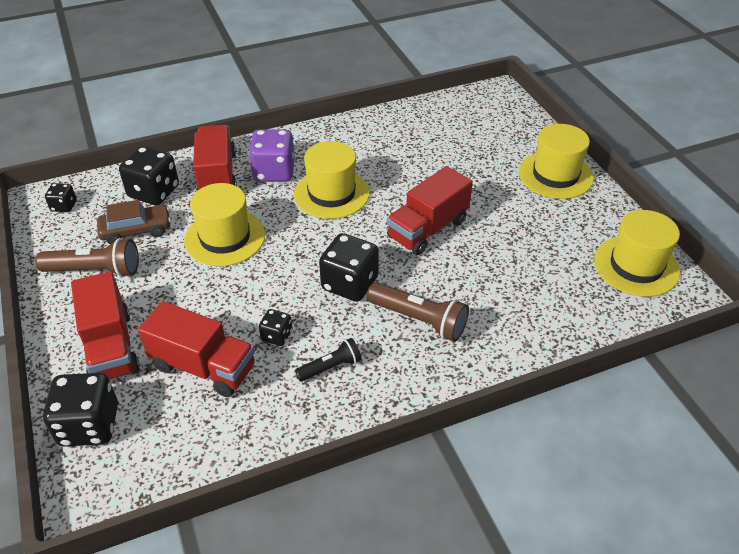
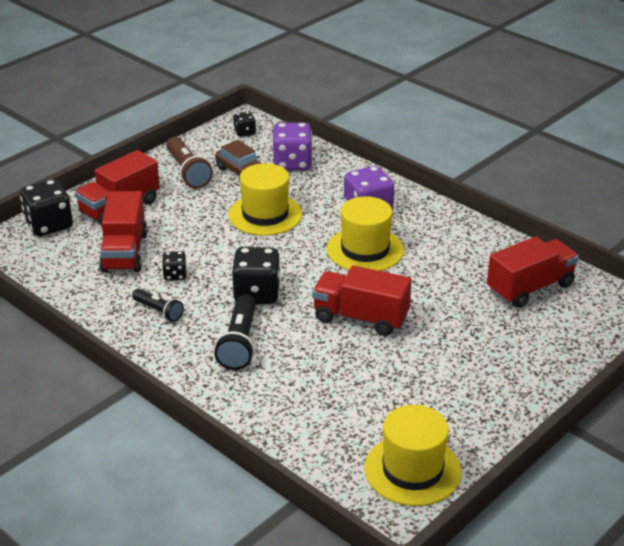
camera: 65 degrees right, 10 degrees down
(154, 192) = (292, 163): black dice -> purple dice
(217, 175) = (339, 184): red truck -> red truck (530, 288)
(419, 320) = (239, 343): brown flashlight -> black flashlight
(555, 175) = (518, 383): yellow hat -> none

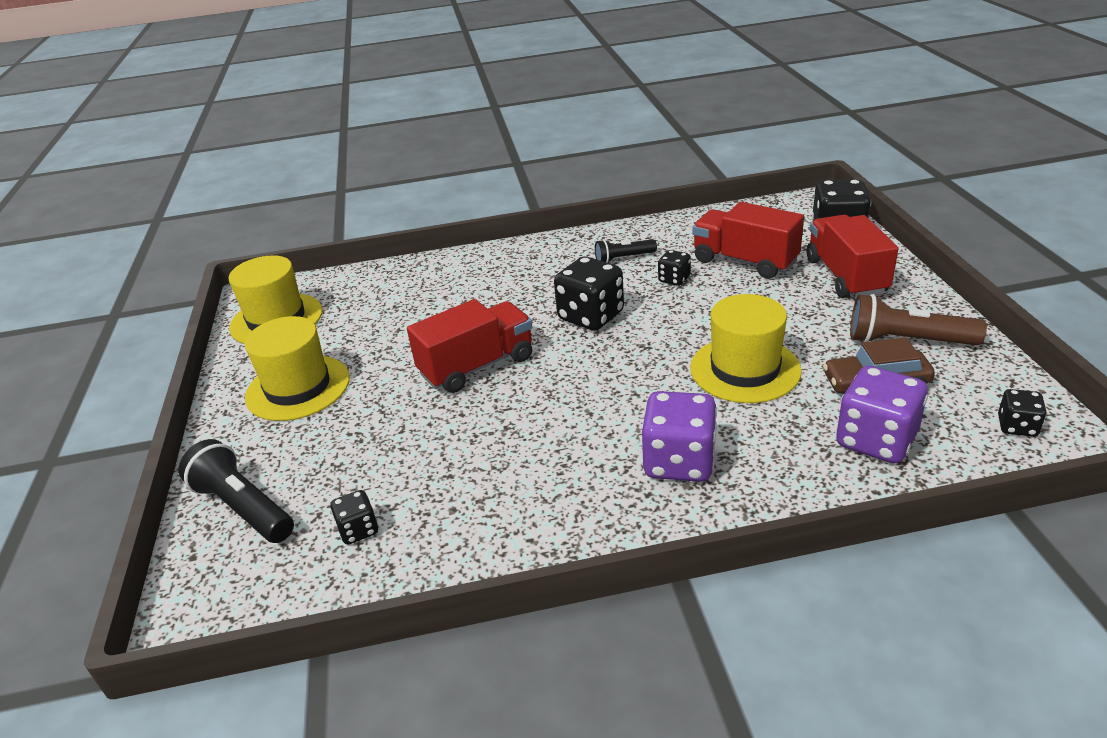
camera: 130 degrees right, 0 degrees up
(239, 343) = (528, 286): black flashlight -> black flashlight (243, 507)
(365, 250) = (591, 420): yellow hat -> yellow hat (298, 388)
(530, 288) = (358, 530): red truck -> black dice

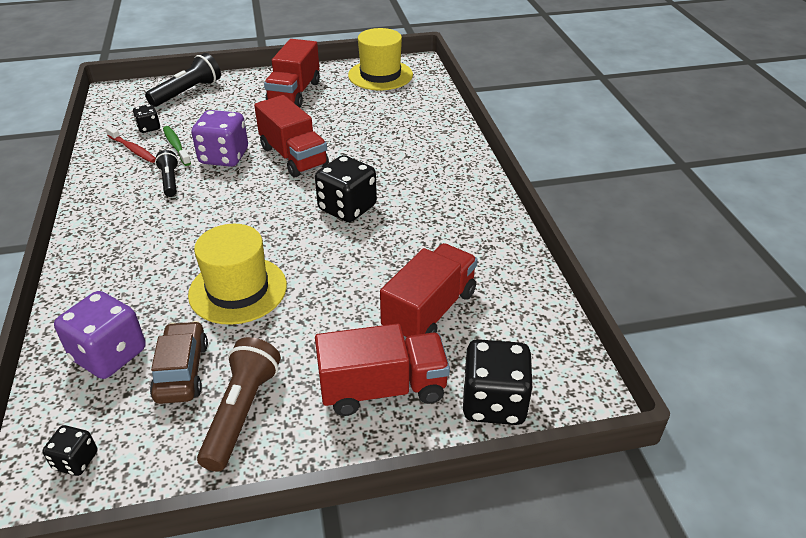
camera: 85 degrees right, 5 degrees up
(298, 388) = (294, 93): yellow hat -> red truck
(427, 483) = (176, 146): none -> green toothbrush
(428, 533) = (133, 149): none -> red toothbrush
(623, 258) = (447, 228): black flashlight -> black flashlight (170, 181)
(674, 279) = (401, 258): black dice -> none
(679, 462) = (141, 245): purple dice -> purple dice (224, 157)

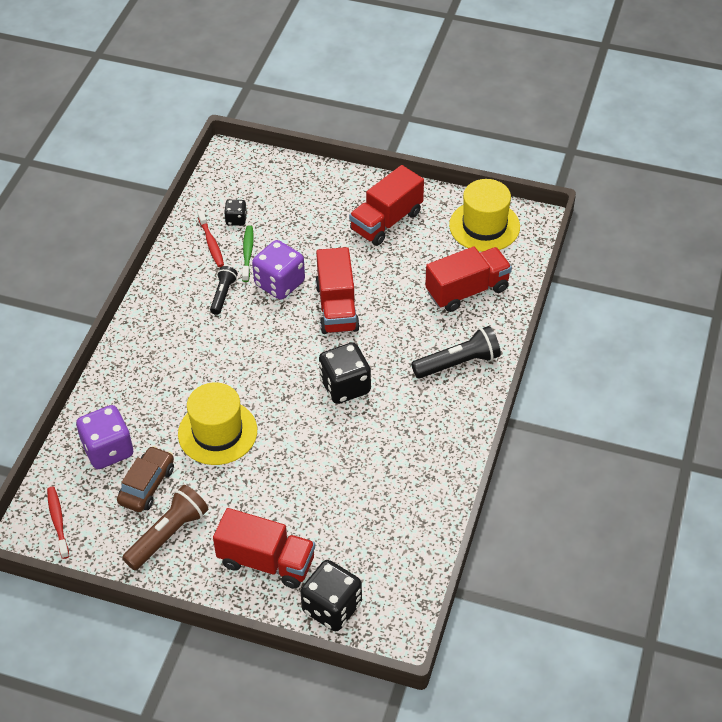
camera: 30 degrees right, 10 degrees up
(76, 461) = (58, 521): black dice -> red toothbrush
(187, 92) = (291, 182): black flashlight -> black flashlight (458, 363)
(429, 311) = (341, 515): red truck -> red truck (467, 290)

